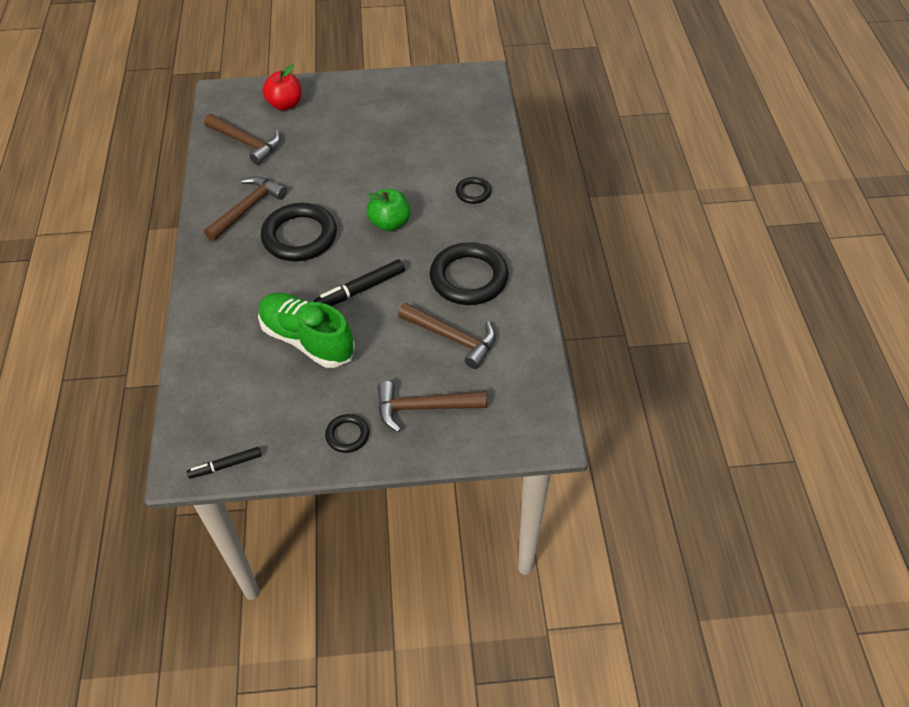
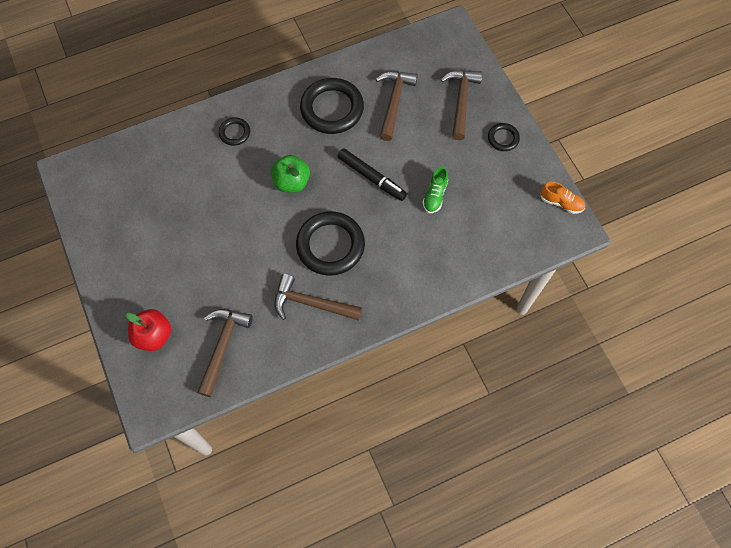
camera: 110 degrees left, 15 degrees up
(225, 466) = (561, 202): black marker -> orange shoe
(307, 340) = (435, 195): green shoe -> green shoe, size x0.49
(423, 408) = (461, 101): brown hammer -> brown hammer turned 150 degrees counterclockwise

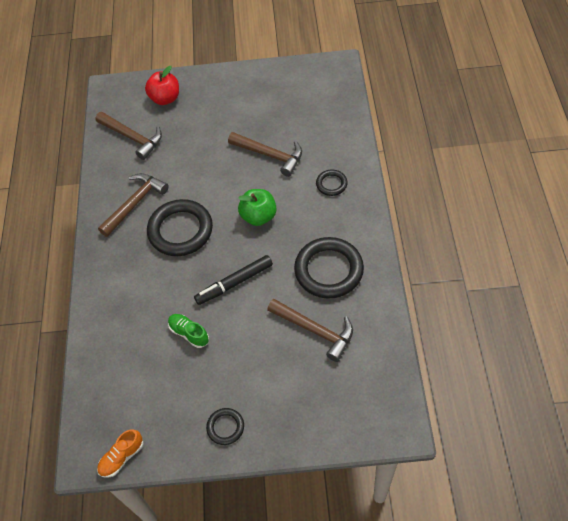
camera: 115 degrees right, 10 degrees down
(461, 101) = (291, 400): brown hammer -> brown hammer (270, 155)

